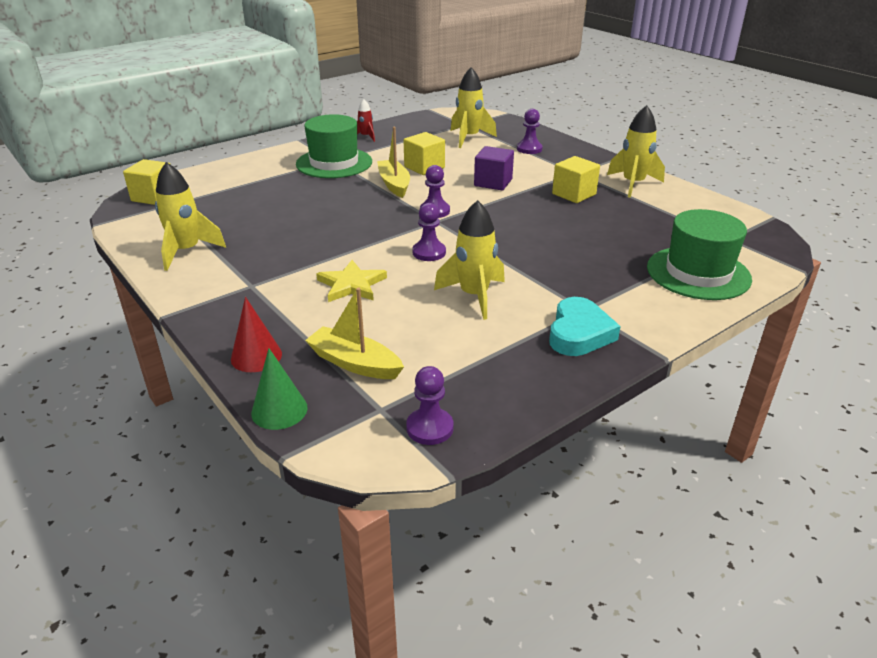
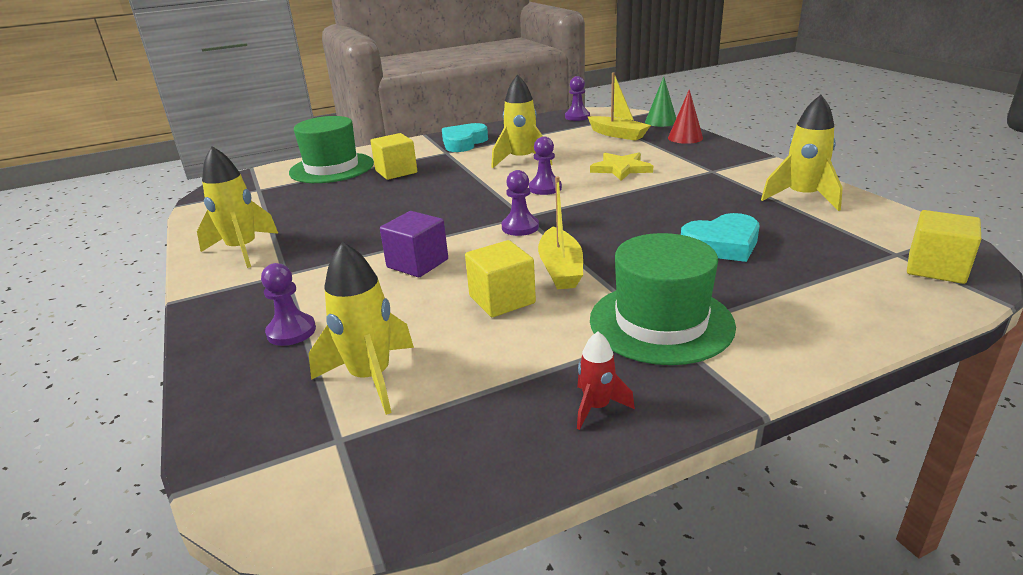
camera: 165 degrees left, 5 degrees down
(281, 205) = (722, 245): none -> turquoise heart
(574, 194) = (334, 240): yellow cube -> yellow cube (396, 172)

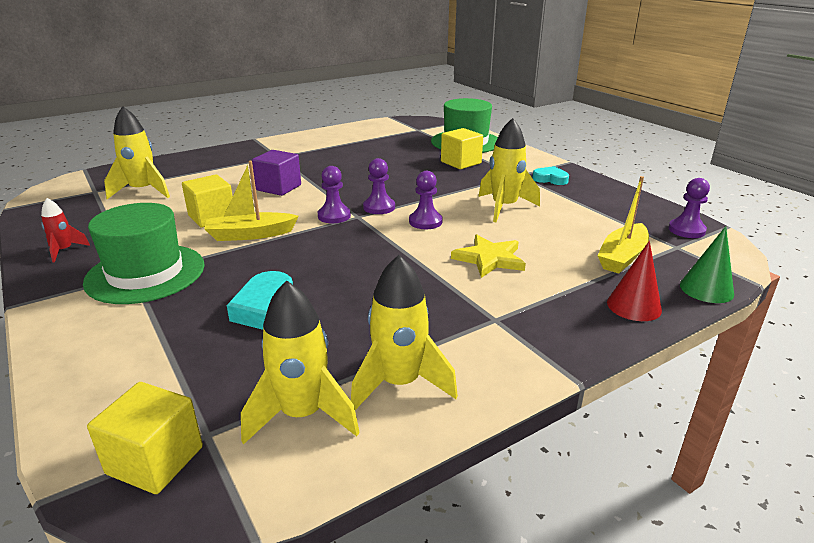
camera: 80 degrees right, 0 degrees up
(243, 250) = (315, 142): yellow rocket -> yellow rocket (302, 415)
(291, 331) = (205, 168): purple pawn -> purple pawn (379, 207)
(463, 143) = (550, 179): turquoise heart -> turquoise heart, size x0.62

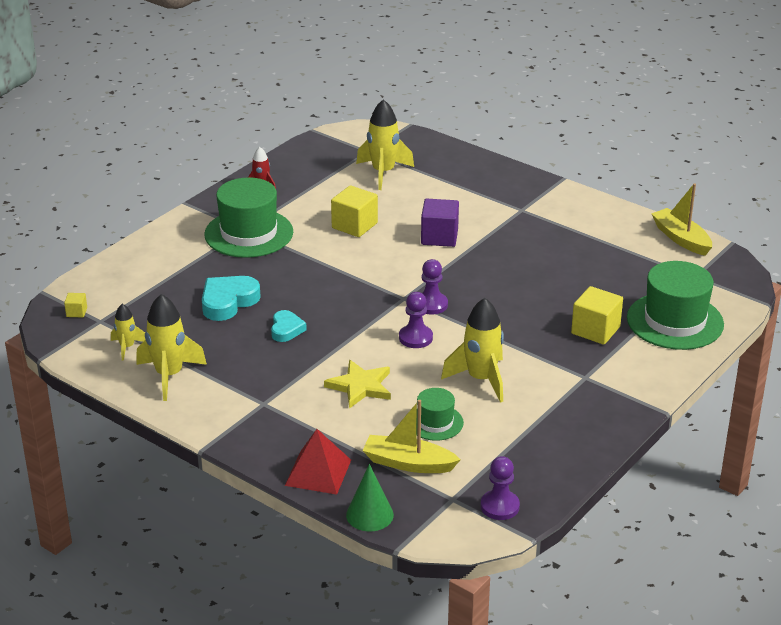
camera: 70 degrees right, 5 degrees up
(155, 460) = (76, 312): yellow cube -> yellow cube, size x0.49
(250, 234) = (334, 255): yellow boat -> yellow boat (681, 239)
(302, 415) = (127, 347): yellow rocket -> yellow rocket, size x0.55
(334, 216) = (396, 285): purple pawn -> none
(550, 179) = (588, 402): turquoise heart -> turquoise heart (286, 329)
(561, 235) = (435, 422): none -> green hat
(634, 306) = (318, 472): red cone -> red pyramid

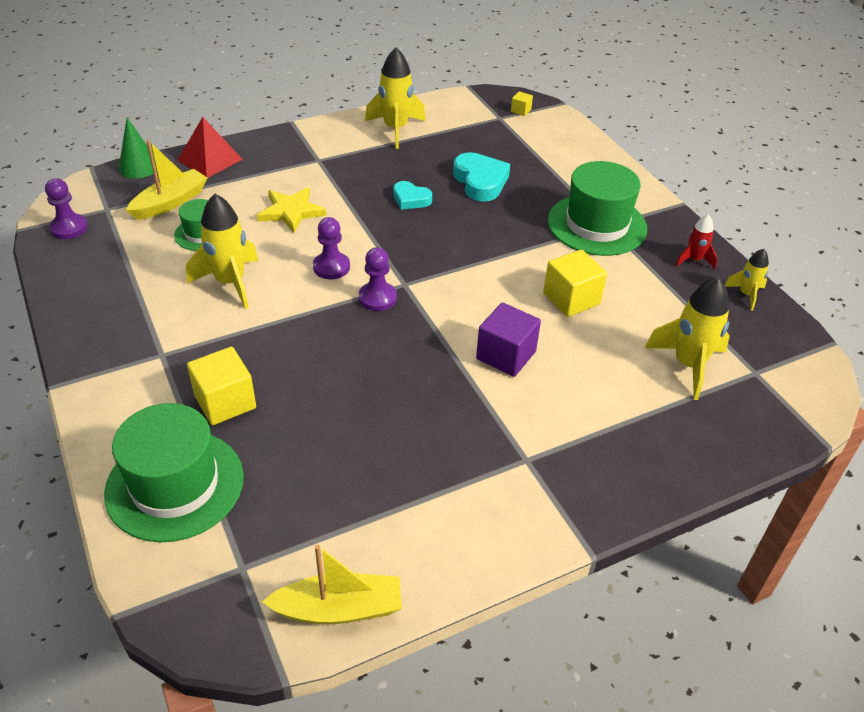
camera: 115 degrees right, 10 degrees up
(127, 347) = (451, 121): yellow rocket -> yellow rocket (746, 294)

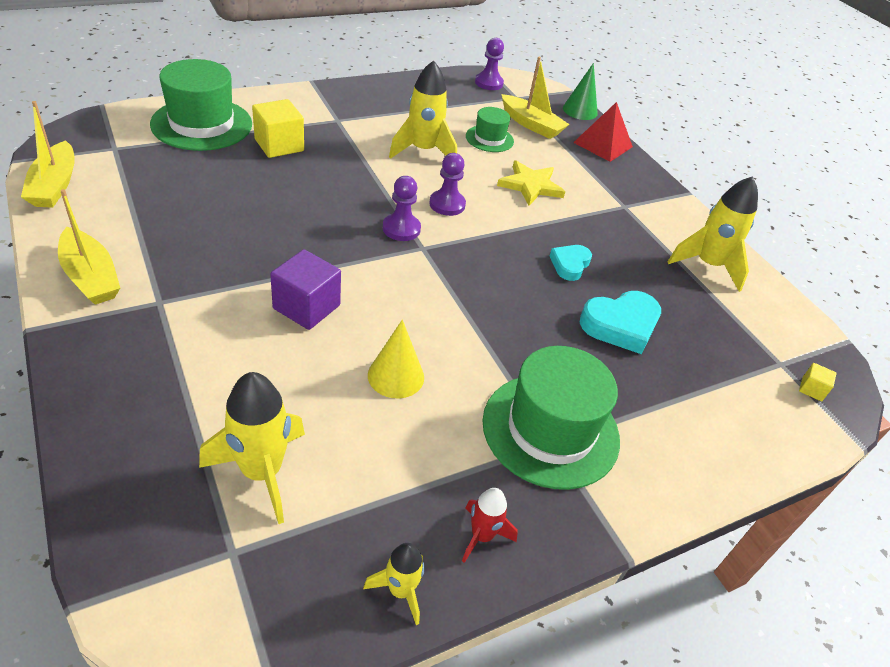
camera: 85 degrees right, 0 degrees up
(503, 523) = (91, 277): none -> yellow boat
(571, 299) = (396, 376): yellow cube -> yellow cone

